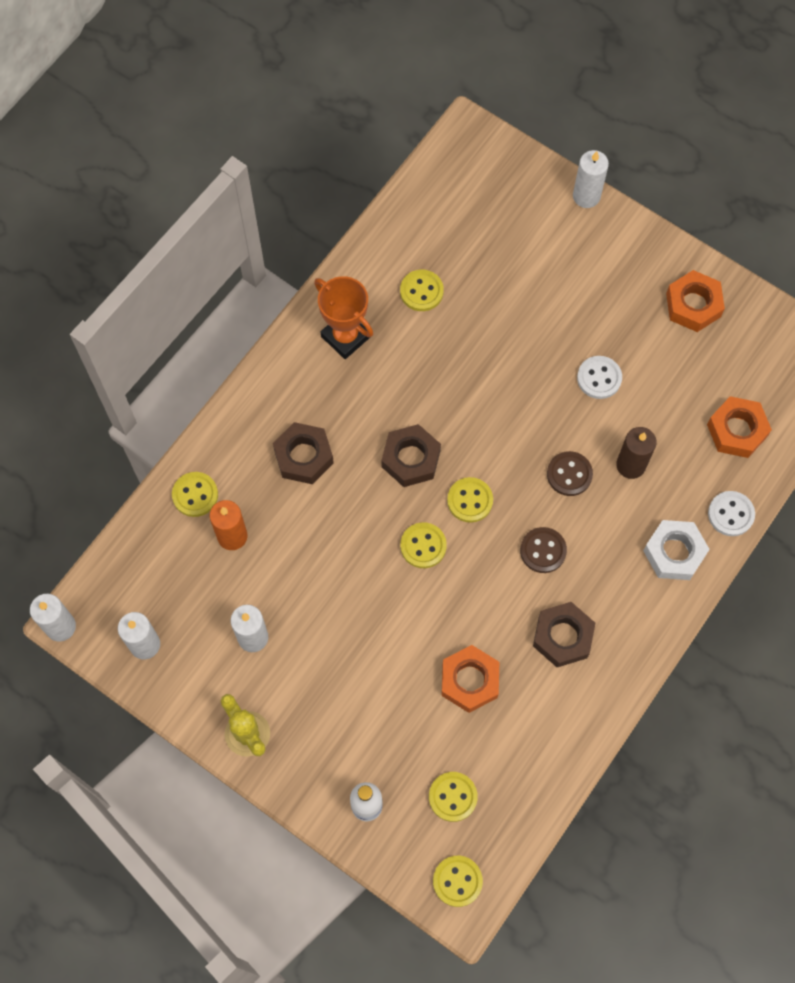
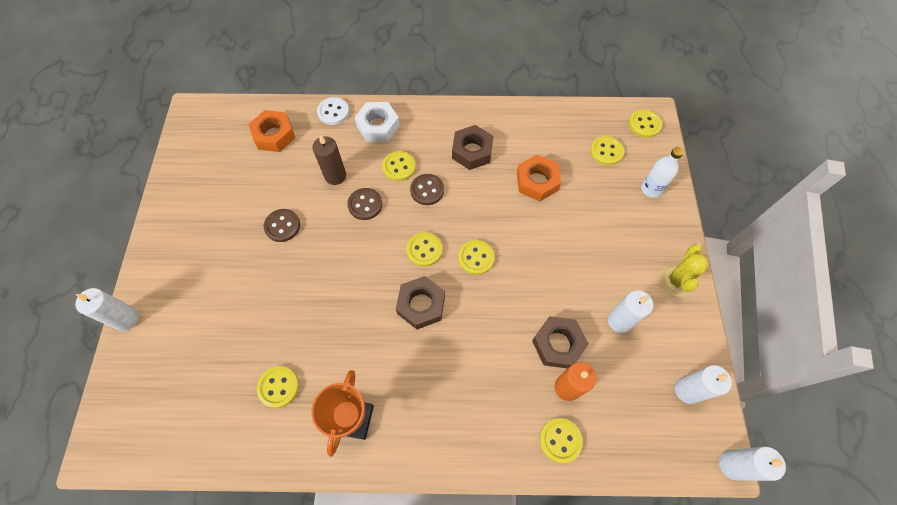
camera: 125 degrees left, 5 degrees down
(303, 456) = (471, 380): brown nut -> brown nut (558, 344)
(596, 540) = (399, 167): none -> yellow button
(599, 378) = (282, 226): white button -> brown button
(693, 305) = (191, 202): orange nut -> none

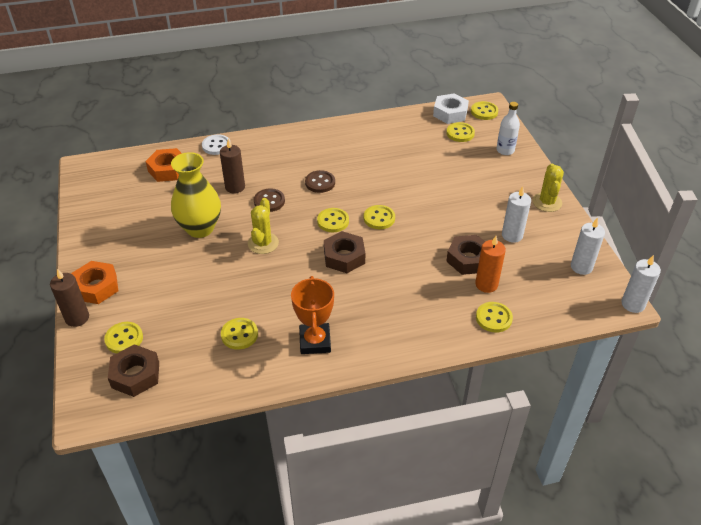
camera: 15 degrees left, 20 degrees down
(126, 319) = (77, 318): white candle -> brown candle
(282, 226) = (200, 228): brown button -> yellow vase
(341, 263) = (263, 243): none -> yellow cactus
(378, 126) = (260, 148): white nut -> white nut (450, 113)
(399, 167) = (289, 172): yellow button -> yellow button (124, 339)
(472, 151) = (348, 151): brown nut -> brown nut (135, 375)
(537, 181) = (411, 161): orange nut -> orange nut (96, 287)

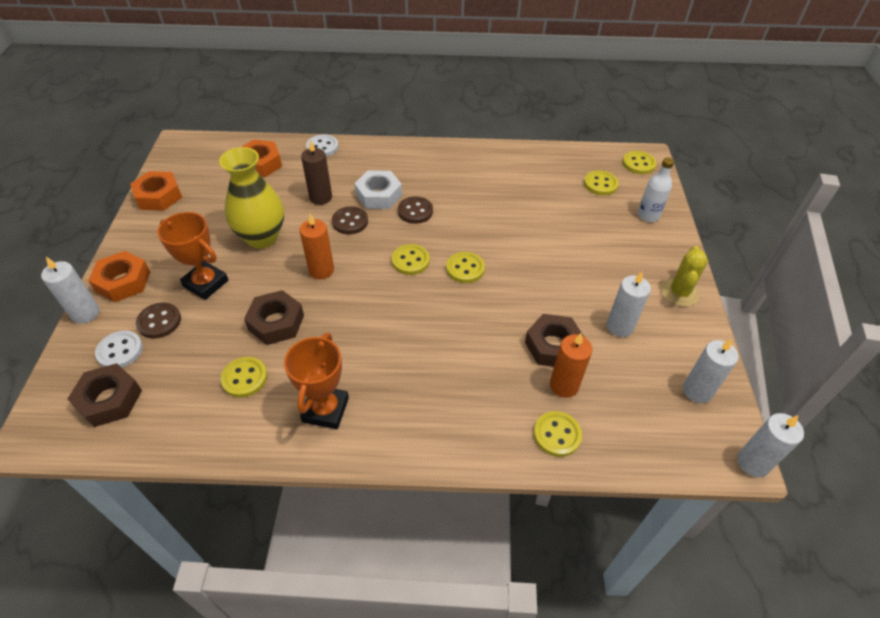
camera: 15 degrees right, 5 degrees up
(77, 318) = (85, 313): brown candle -> white candle
(89, 213) = (159, 196): none -> orange nut
(124, 339) = (120, 351): yellow button -> white button
(146, 310) = (159, 321): none -> brown button
(170, 273) = (206, 283): none -> orange trophy
(263, 243) = (321, 270): yellow cactus -> orange candle
(344, 257) = (405, 308): brown nut -> brown nut (276, 322)
(450, 113) = (597, 158): white nut -> white nut (378, 195)

